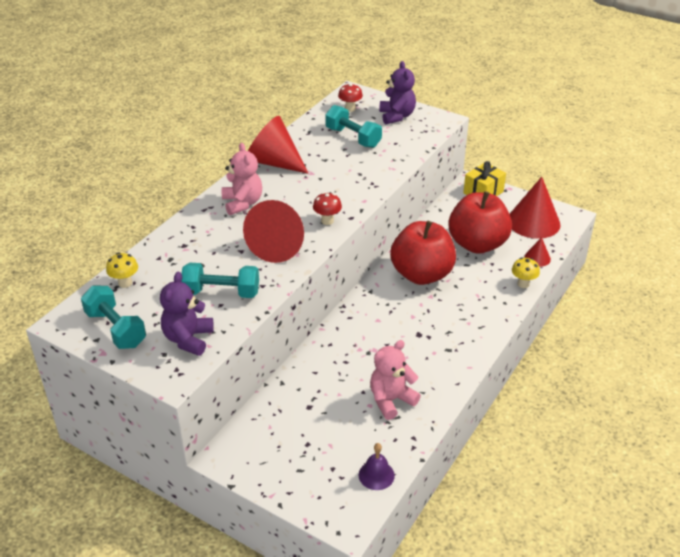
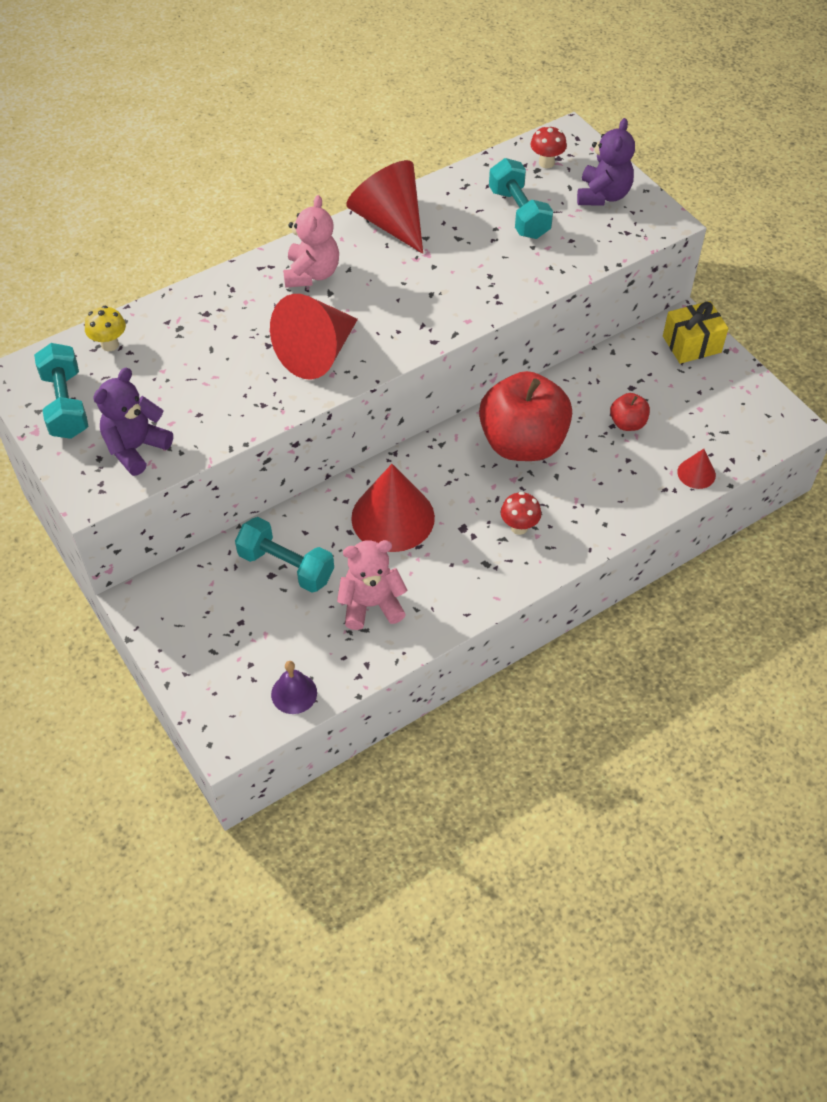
camera: 25 degrees right, 15 degrees up
(221, 292) = (210, 397): turquoise dumbbell -> turquoise dumbbell (286, 566)
(327, 221) = (400, 336): red mushroom -> red mushroom (519, 527)
(477, 244) = (627, 423): red apple -> red apple, size x0.44
(523, 284) = (649, 505): yellow mushroom -> none
(533, 222) = (731, 415): red cone -> red cone (393, 517)

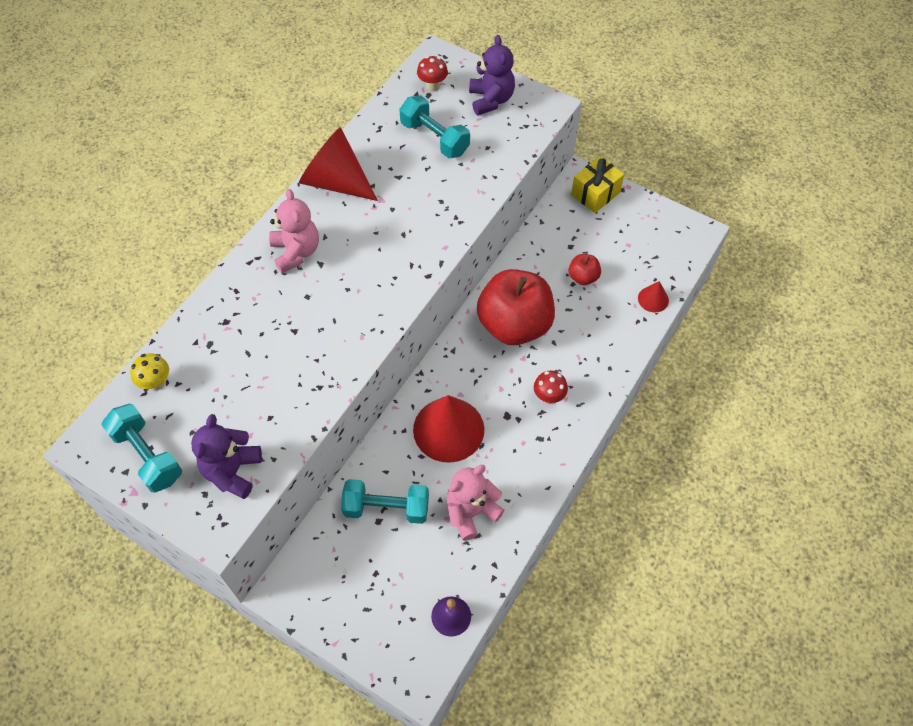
camera: 25 degrees left, 5 degrees up
(317, 353) = (339, 322): red cone -> none

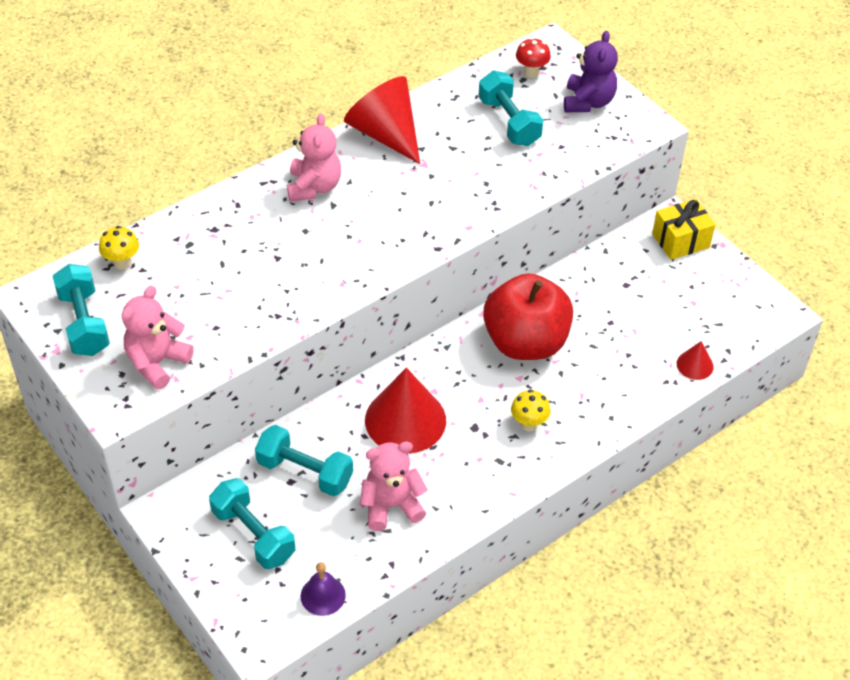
camera: 20 degrees right, 10 degrees down
(232, 471) = (157, 362): purple teddy bear -> pink teddy bear
(368, 582) = (253, 534): none -> turquoise dumbbell
(548, 397) = (528, 424): red mushroom -> yellow mushroom
(583, 277) = (625, 319): red apple -> none

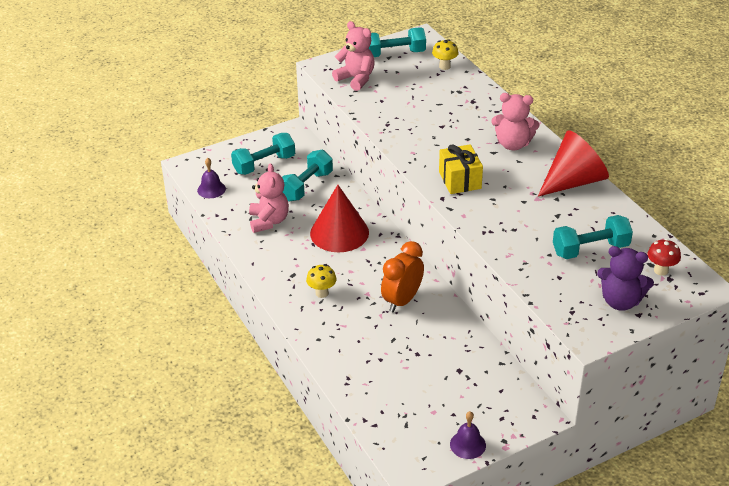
camera: 100 degrees right, 10 degrees down
(525, 342) = (402, 301): red apple -> orange clock
(680, 241) = (511, 417): yellow gift -> yellow gift (460, 180)
(695, 365) = (362, 399): red cone -> none
(729, 273) = (467, 444): none -> purple bell

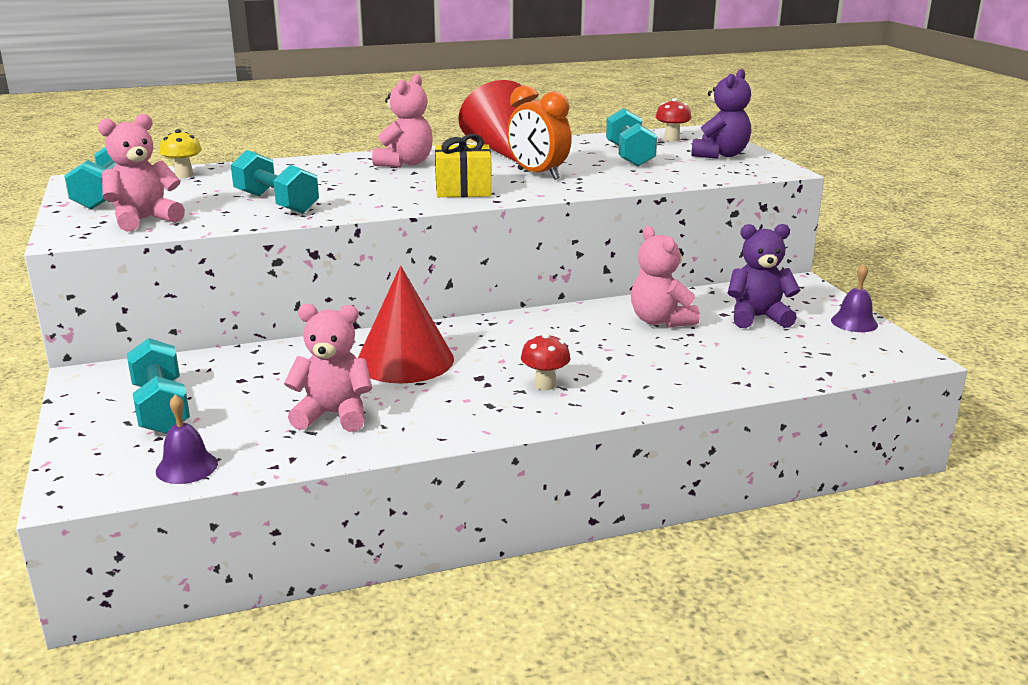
camera: 80 degrees left, 15 degrees down
(306, 186) = (262, 376): turquoise dumbbell -> turquoise dumbbell (276, 203)
(322, 293) = (545, 385): yellow mushroom -> red mushroom
(402, 301) = (581, 332): orange clock -> orange clock (538, 174)
(434, 337) = (660, 321): none -> pink teddy bear
(458, 389) = (757, 317): none -> purple teddy bear

